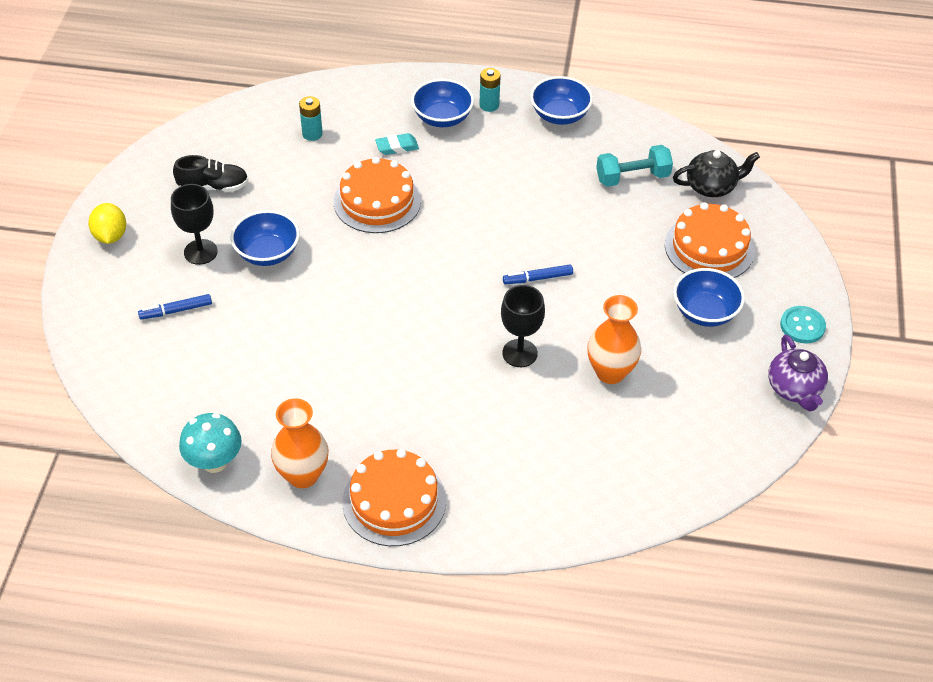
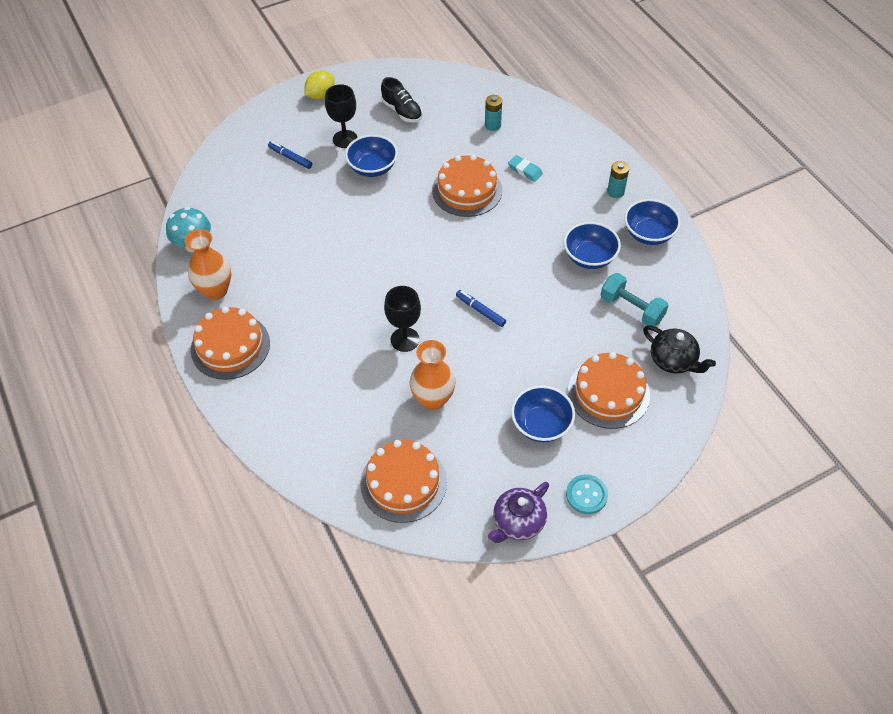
camera: 55 degrees right, 5 degrees up
(442, 118) = (576, 176): blue bowl -> blue bowl (589, 257)
(687, 447) = (403, 482): none -> orange cake

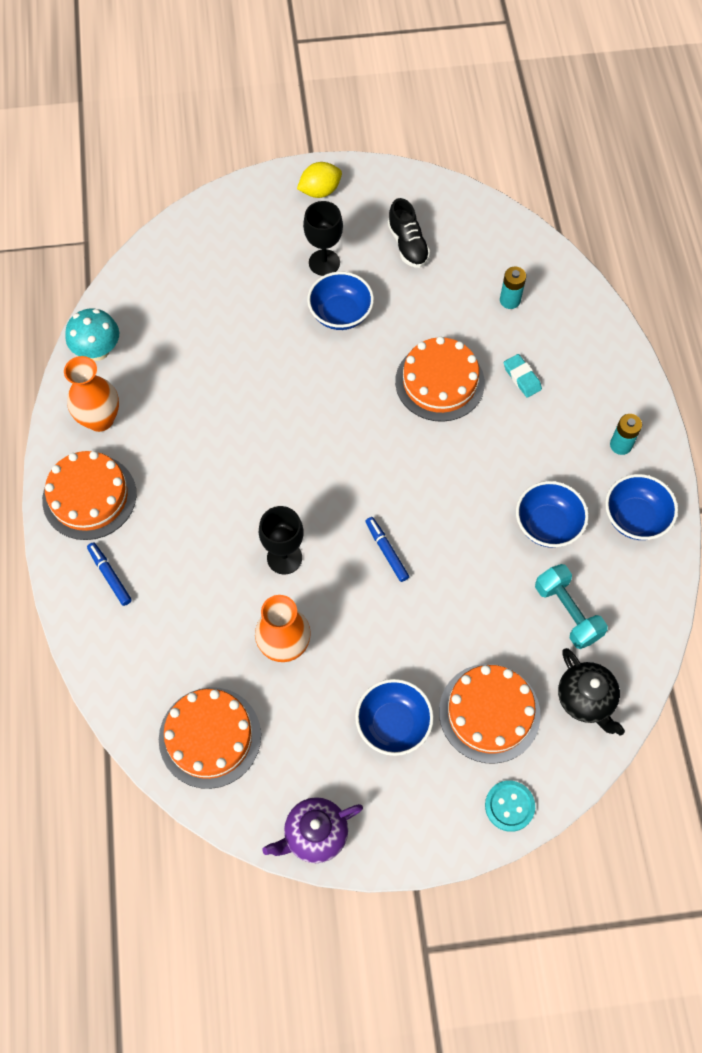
camera: 20 degrees right, 10 degrees up
(290, 158) = (250, 268): blue marker -> blue marker (110, 576)
(586, 495) = (406, 831): turquoise button -> turquoise button (509, 806)

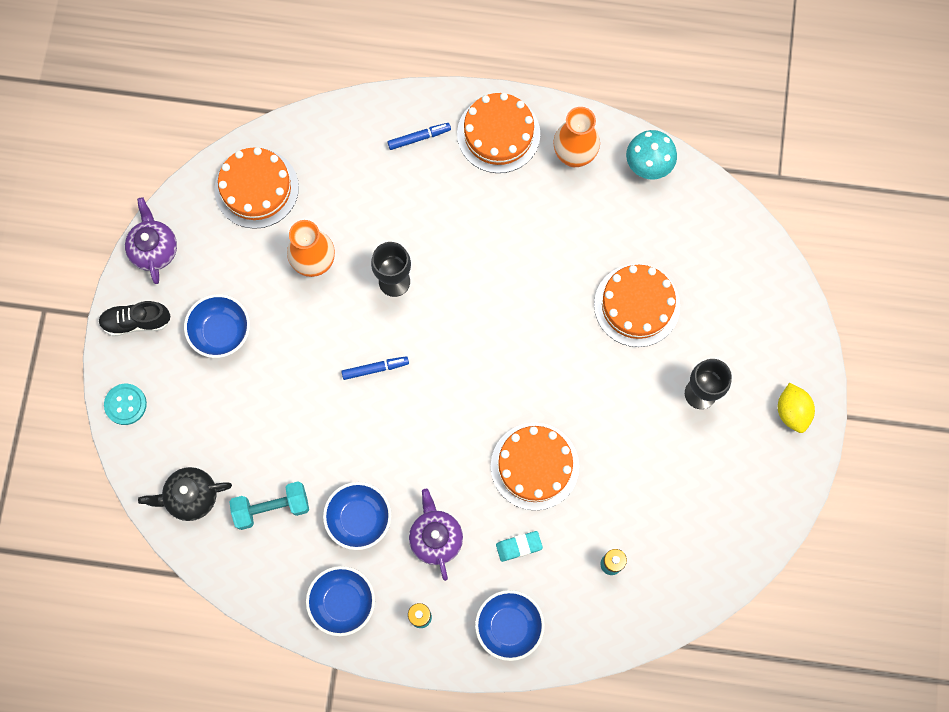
camera: 105 degrees right, 10 degrees up
(340, 314) = (635, 393): blue bowl -> blue bowl (509, 626)
(408, 245) = (703, 482): black shoe -> black shoe (136, 322)
(489, 713) = (205, 412): orange cake -> orange cake (637, 305)
(540, 450) = (436, 538): none -> purple teapot

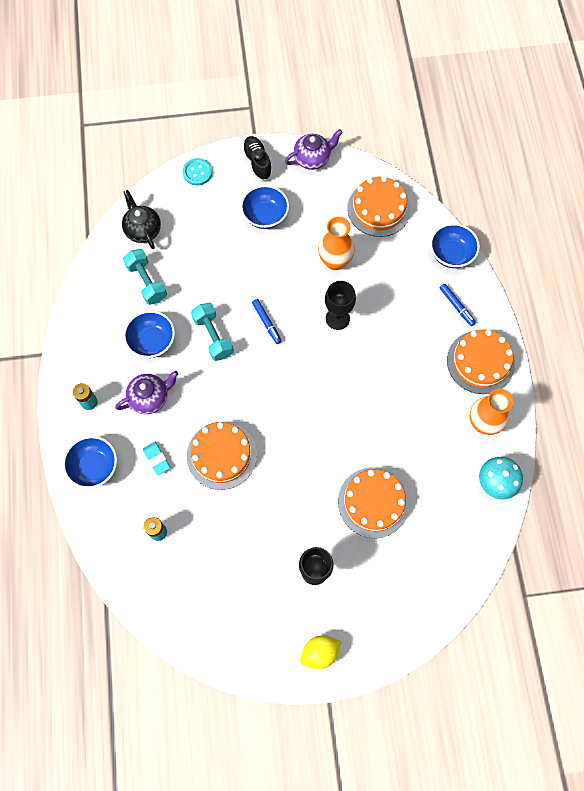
camera: 75 degrees right, 5 degrees down
(342, 602) = (89, 346): blue bowl -> blue bowl (451, 254)
(374, 439) = (213, 336): none -> turquoise dumbbell

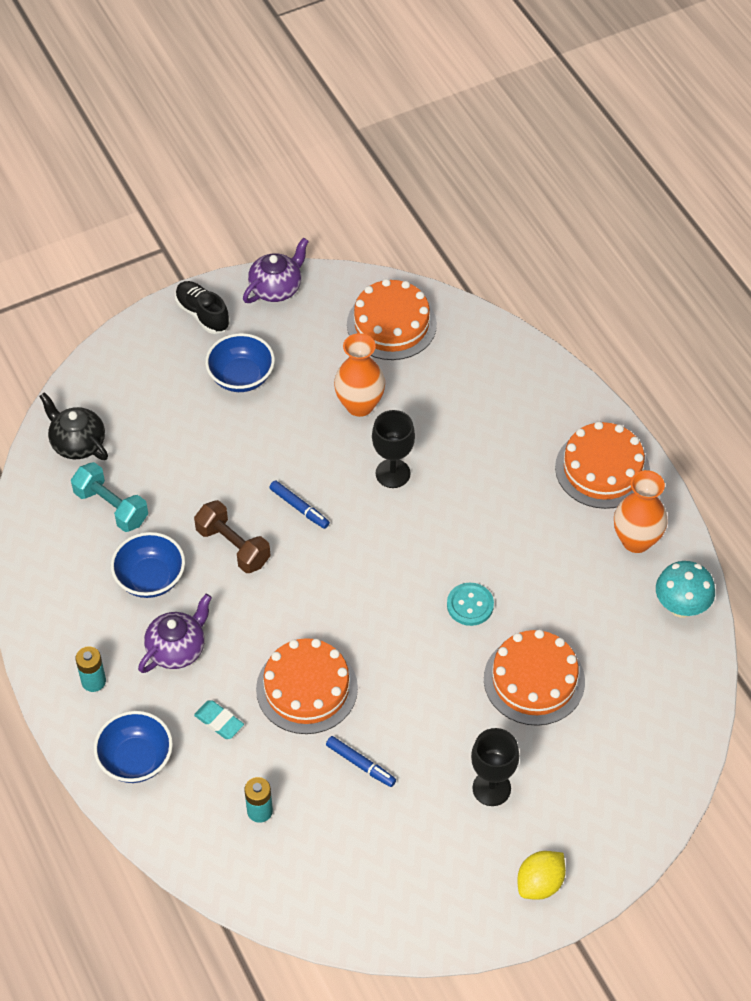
camera: 20 degrees left, 15 degrees down
(197, 172) = (124, 350): turquoise button -> turquoise button (470, 605)
(213, 336) = (233, 546): turquoise dumbbell -> brown dumbbell
(451, 254) = (510, 351): blue bowl -> none
(456, 306) = (543, 412): blue marker -> blue marker (360, 764)

